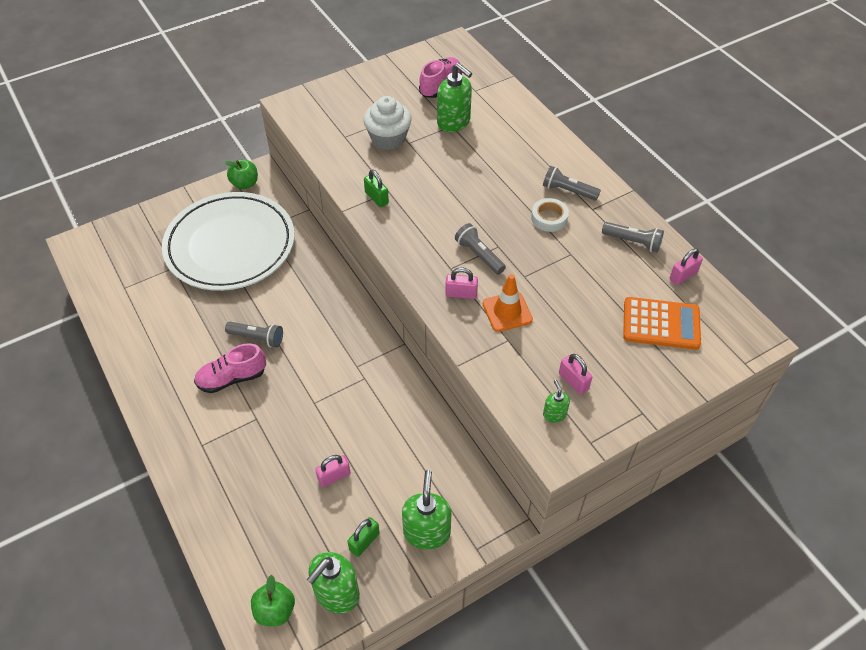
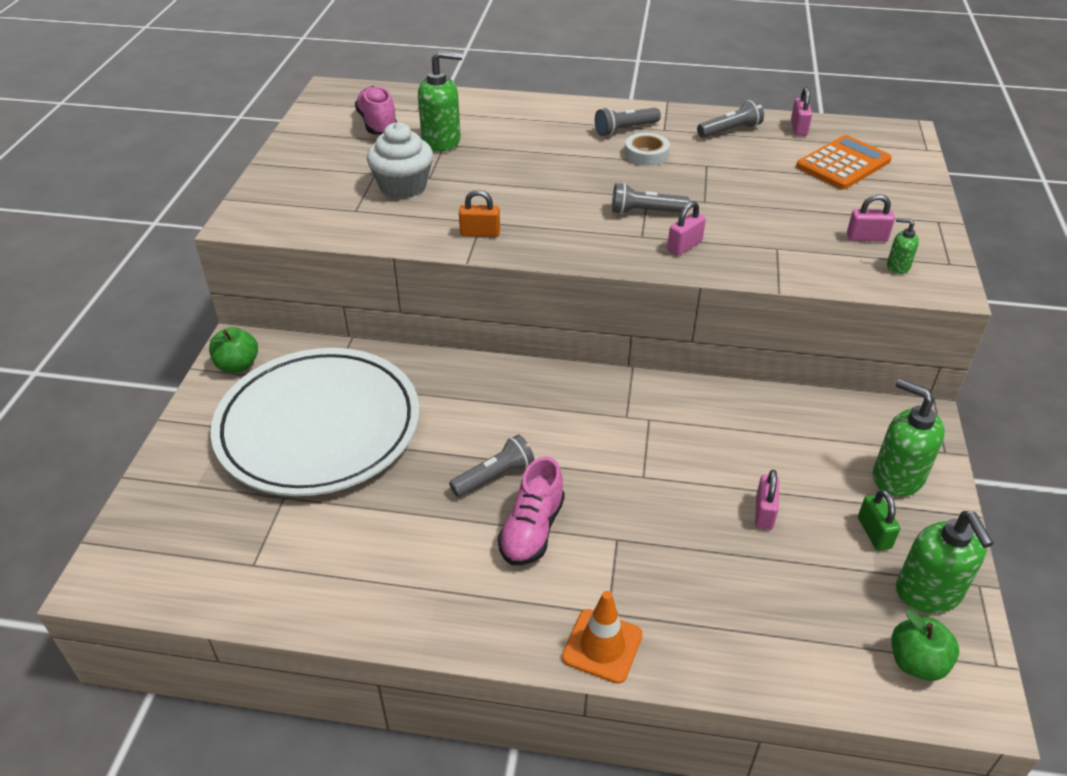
camera: 50 degrees left, 10 degrees down
(376, 198) = (480, 233): green padlock -> orange padlock
(507, 312) = (739, 231): orange traffic cone -> orange traffic cone (602, 646)

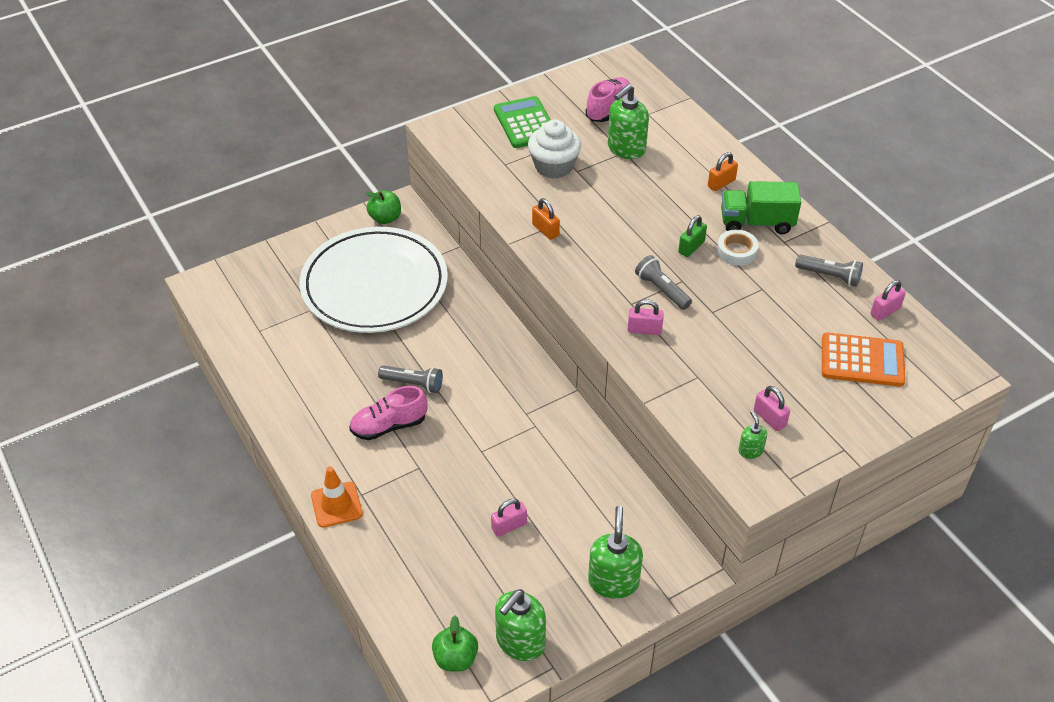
camera: 50 degrees right, 5 degrees up
(320, 172) = (525, 123): none -> green calculator
(442, 141) = (626, 149): green soap dispenser -> green soap dispenser turned 90 degrees clockwise
(555, 121) = (721, 183): none -> orange padlock
(625, 129) = (756, 223): grey flashlight -> green truck
(874, 533) = (546, 591): green padlock -> green padlock (691, 247)

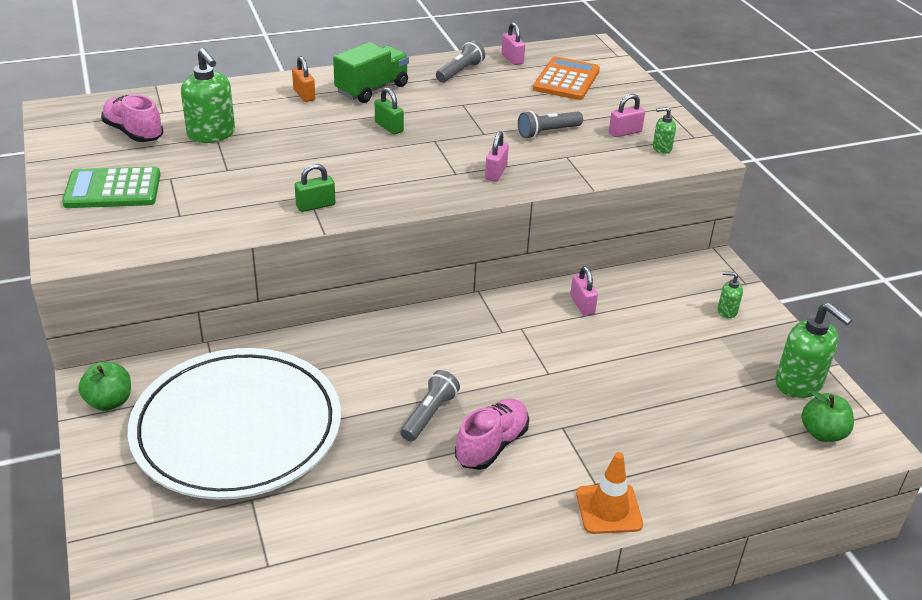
camera: 80 degrees left, 10 degrees down
(389, 426) = (492, 445): pink shoe -> pink shoe turned 135 degrees counterclockwise
(509, 526) = (655, 368): pink padlock -> pink padlock (582, 305)
(545, 230) = (315, 205): orange padlock -> green padlock
(554, 166) = (208, 183): white cupcake -> none
(613, 581) = (726, 311): green soap dispenser -> green soap dispenser, size x0.50
(662, 290) = (443, 153): grey flashlight -> grey flashlight (548, 132)
(736, 251) = (406, 106): white tape -> none
(756, 223) = (372, 89): green truck -> green truck turned 150 degrees counterclockwise

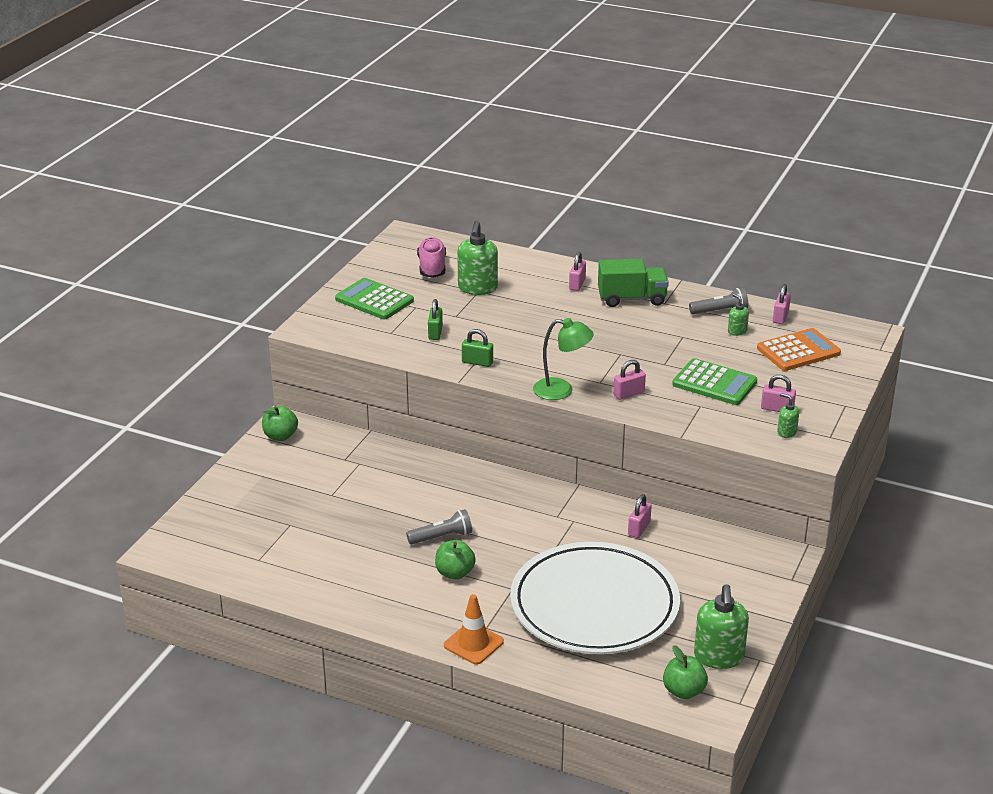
camera: 45 degrees right, 5 degrees down
(237, 428) = (327, 486): white plate -> white plate (594, 605)
(304, 95) = (577, 284): orange padlock -> pink padlock
(389, 127) = (602, 331): green padlock -> green padlock (435, 333)
(434, 196) = (561, 390): none -> green lamp
(492, 445) = (455, 573): pink shoe -> green apple
(548, 132) = (714, 383): grey flashlight -> green calculator
(726, 311) = (742, 588): green soap dispenser -> green soap dispenser (737, 331)

